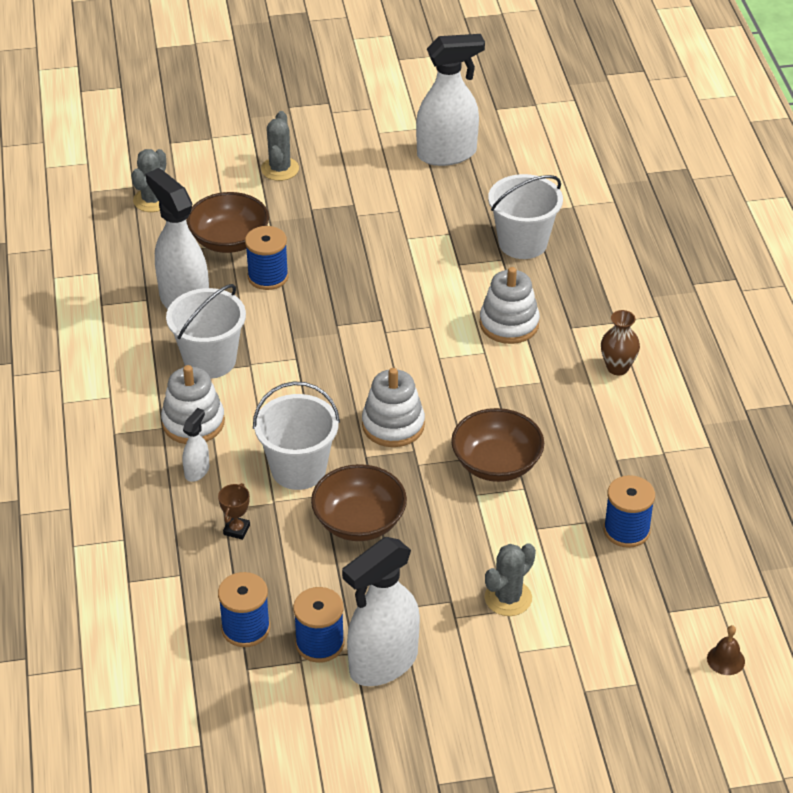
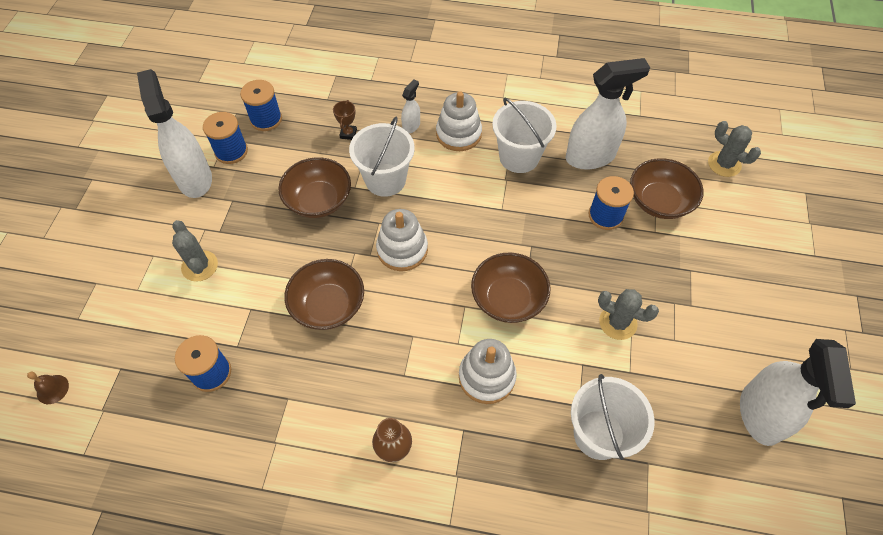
camera: 110 degrees right, 15 degrees up
(197, 471) = (411, 126): white spray bottle -> white spray bottle turned 105 degrees counterclockwise
(236, 530) = (348, 134): brown trophy -> brown trophy turned 60 degrees clockwise
(280, 169) = (754, 262): grey cactus -> grey cactus (618, 323)
(413, 328) = (508, 299): none -> brown bowl

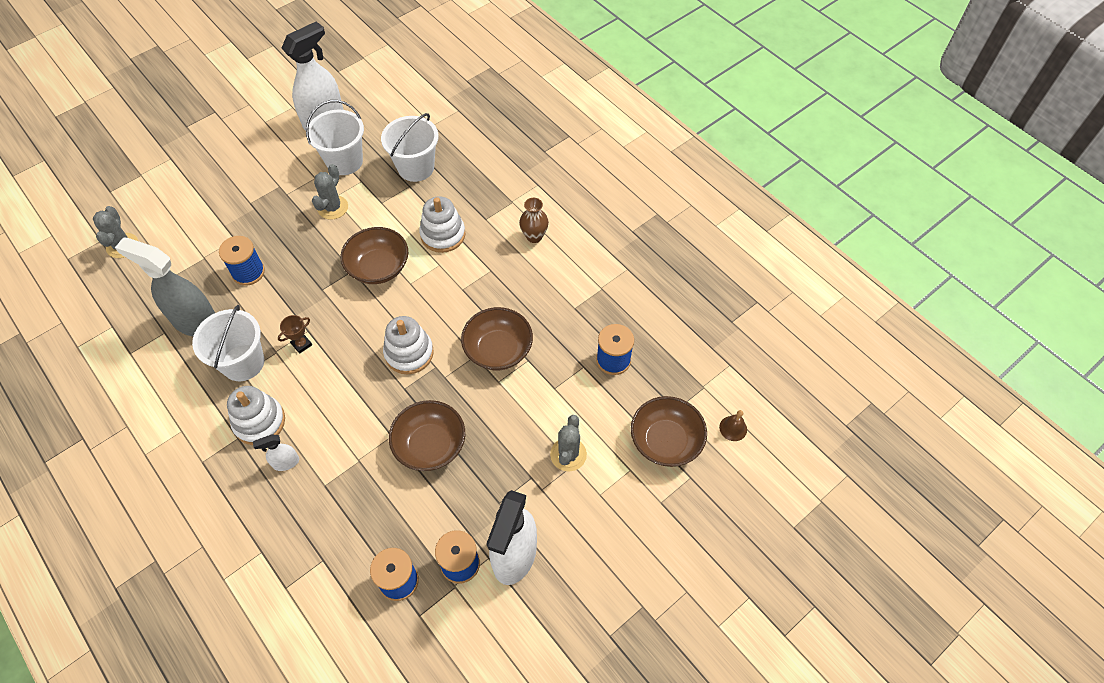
camera: 140 degrees left, 0 degrees up
(348, 134) = (344, 498): brown trophy -> brown trophy (301, 344)
(385, 180) = (361, 423): white bucket -> white bucket (344, 161)
(590, 157) = (195, 321): white spray bottle -> grey spray bottle
(618, 323) = (333, 207): grey cactus -> grey cactus turned 45 degrees clockwise
(659, 201) = (202, 255): brown bowl -> brown bowl (665, 441)

